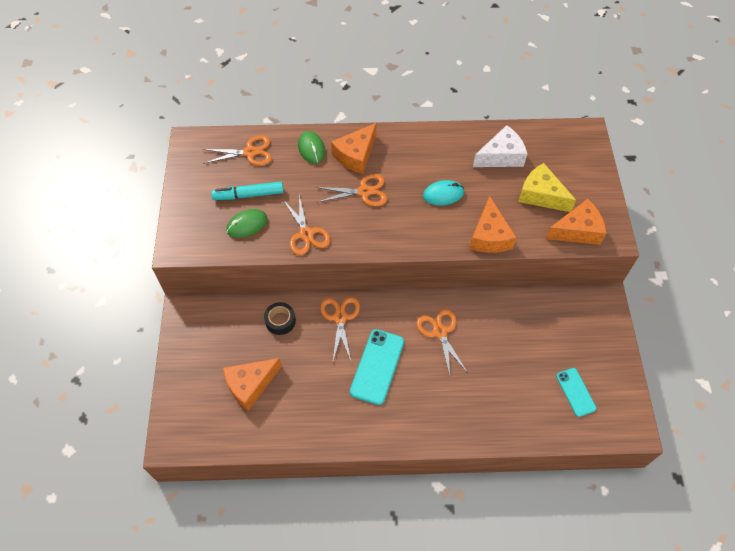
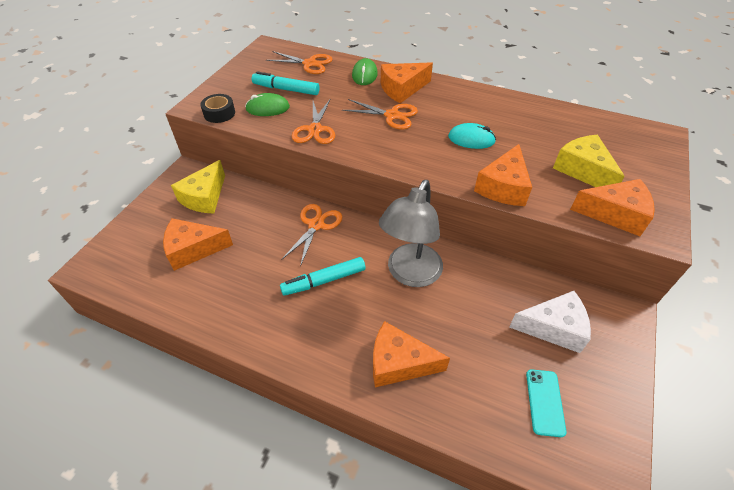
camera: 25 degrees right, 10 degrees down
(223, 330) = (205, 197): none -> yellow cheese
(280, 321) = (259, 208): black tape -> black tape (219, 113)
(377, 366) = (324, 281): turquoise phone -> turquoise marker
(440, 332) = (410, 274): orange scissors -> grey lamp
(468, 408) = (399, 363): none -> orange cheese
(501, 156) = (551, 127): white cheese -> white cheese (553, 327)

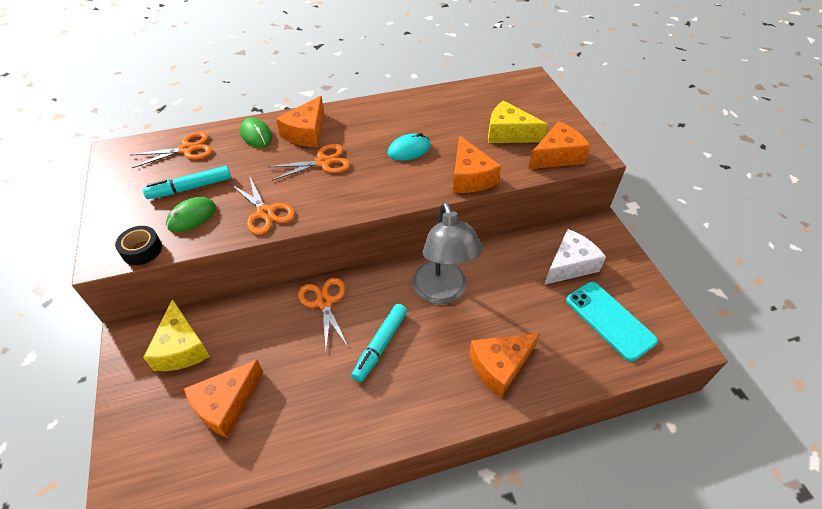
camera: 40 degrees left, 0 degrees up
(544, 402) = (609, 320): turquoise phone -> turquoise phone, size x1.61

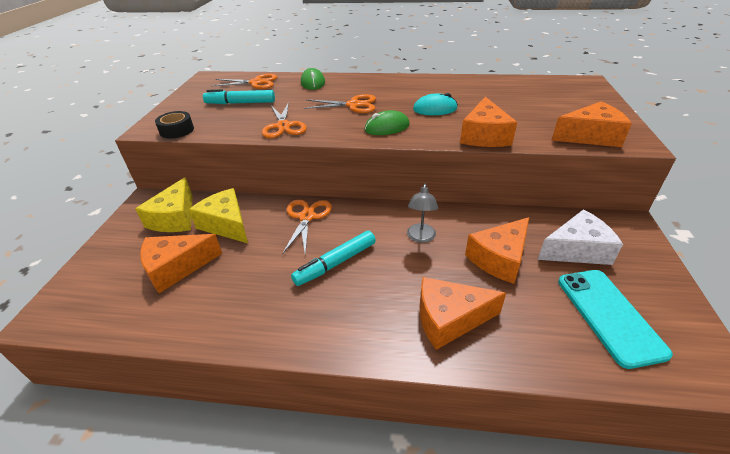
camera: 25 degrees right, 10 degrees down
(192, 217) = (227, 119): green mouse -> green mouse (387, 127)
(306, 133) = (353, 87): orange cheese -> orange cheese (499, 258)
(442, 292) = (420, 238): grey lamp -> grey lamp, size x0.50
(508, 134) = (543, 113): yellow cheese -> yellow cheese (226, 224)

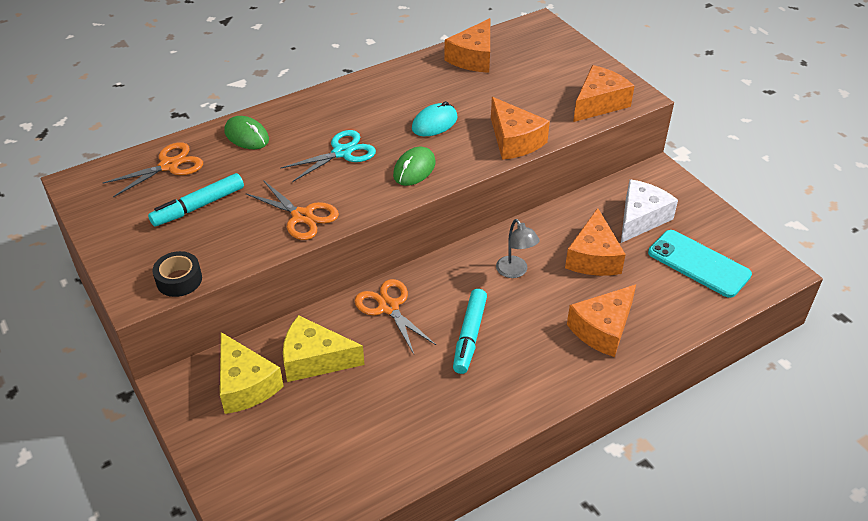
camera: 40 degrees left, 5 degrees up
(177, 268) = (326, 427): orange cheese -> orange cheese (473, 58)
(353, 105) = (342, 152): orange scissors -> turquoise scissors

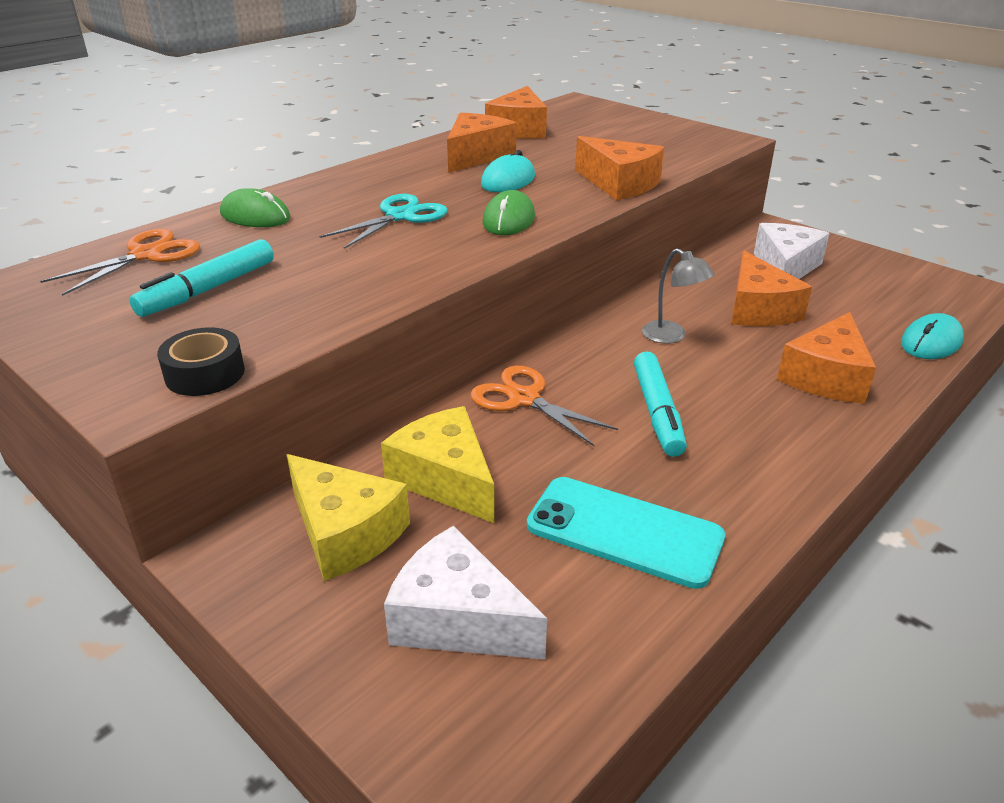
camera: 15 degrees left, 10 degrees down
(286, 453) = (458, 619): none -> white cheese
(302, 216) = (376, 280): orange scissors -> none
(315, 360) = (445, 479): yellow cheese -> yellow cheese turned 60 degrees clockwise
(598, 103) = (694, 148): orange cheese -> orange cheese (476, 156)
(698, 264) = (885, 298): turquoise phone -> turquoise phone (624, 532)
(701, 313) = (930, 342): none -> turquoise mouse

